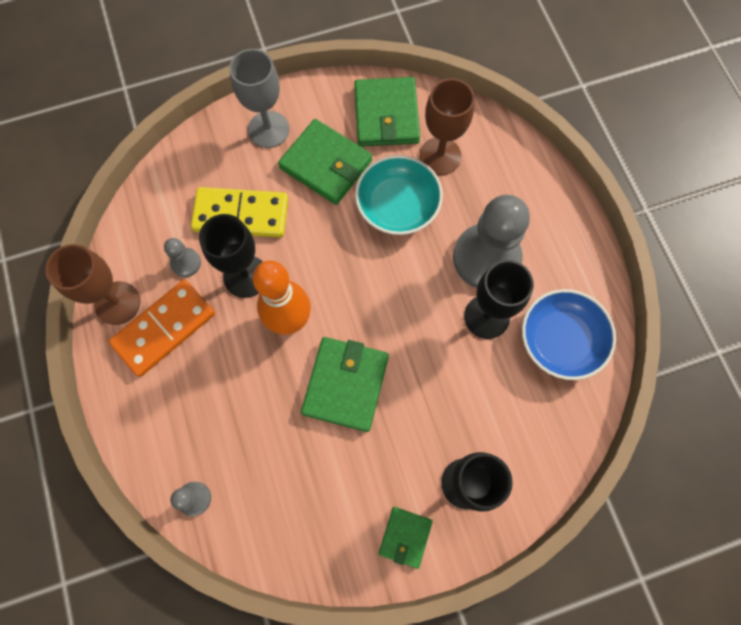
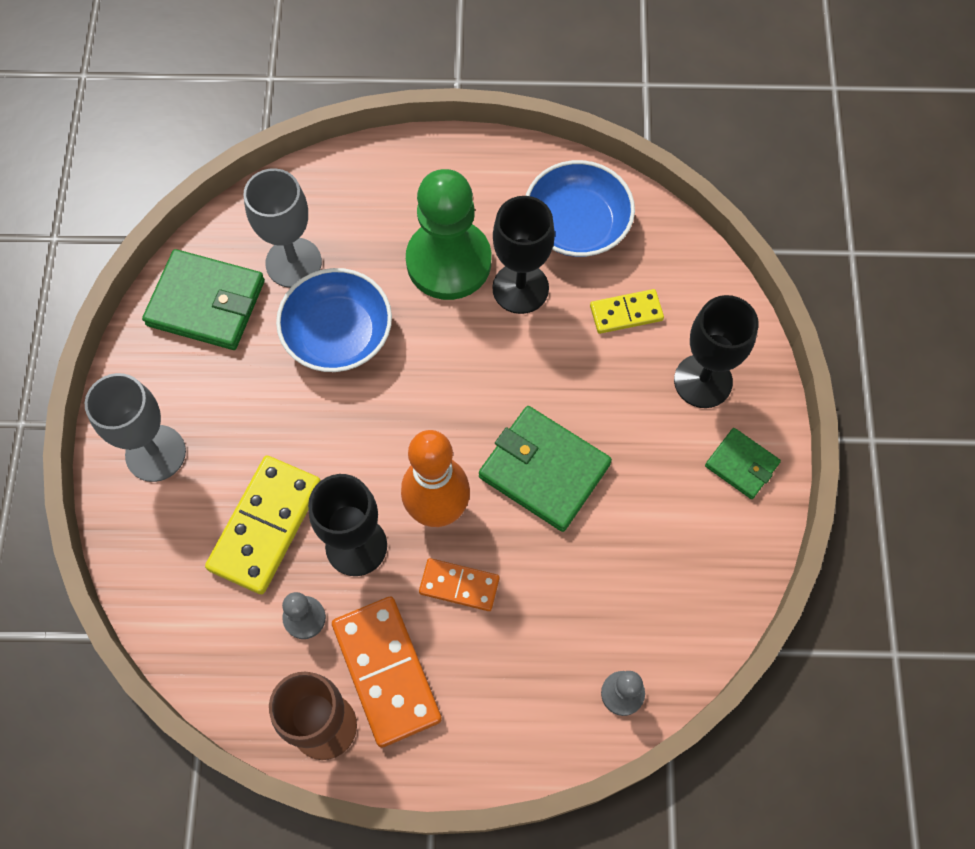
camera: 70 degrees left, 5 degrees down
(239, 355) = (459, 586): none -> orange domino
(326, 164) = (242, 398): green wallet -> none
(397, 205) = (338, 333): turquoise bowl -> blue bowl
(440, 156) = (293, 263): brown goblet -> grey goblet
(486, 258) = (448, 262): grey pawn -> green pawn
(499, 403) = (626, 313): none -> yellow domino

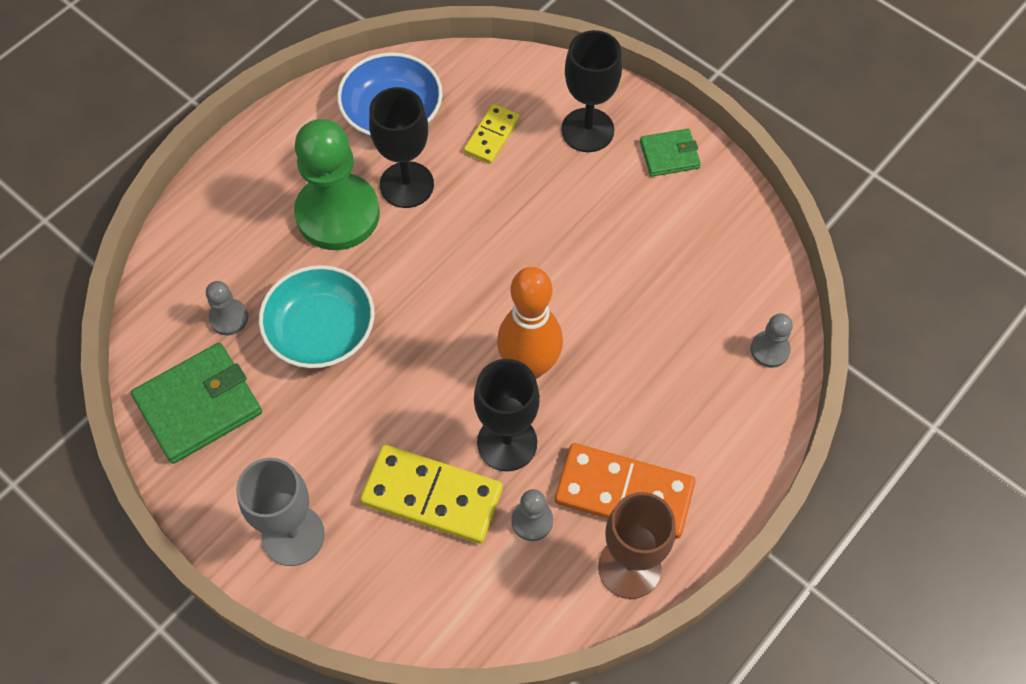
camera: 50 degrees left, 5 degrees down
(266, 526) = (432, 496): yellow domino -> yellow domino turned 45 degrees counterclockwise
(293, 263) = (229, 318): grey goblet -> grey pawn
(338, 333) = (321, 330): blue bowl -> turquoise bowl
(459, 586) = (600, 395): orange domino -> none
(544, 470) = (563, 275): green wallet -> none

